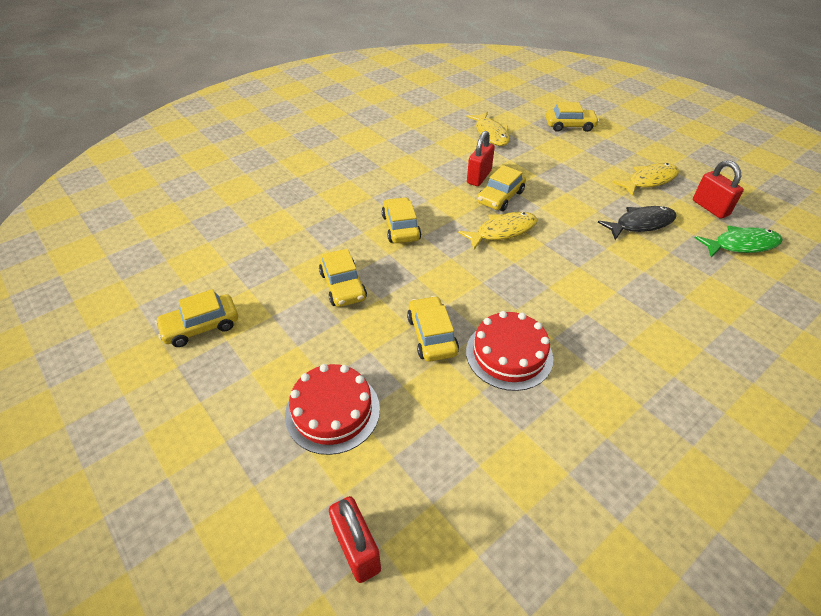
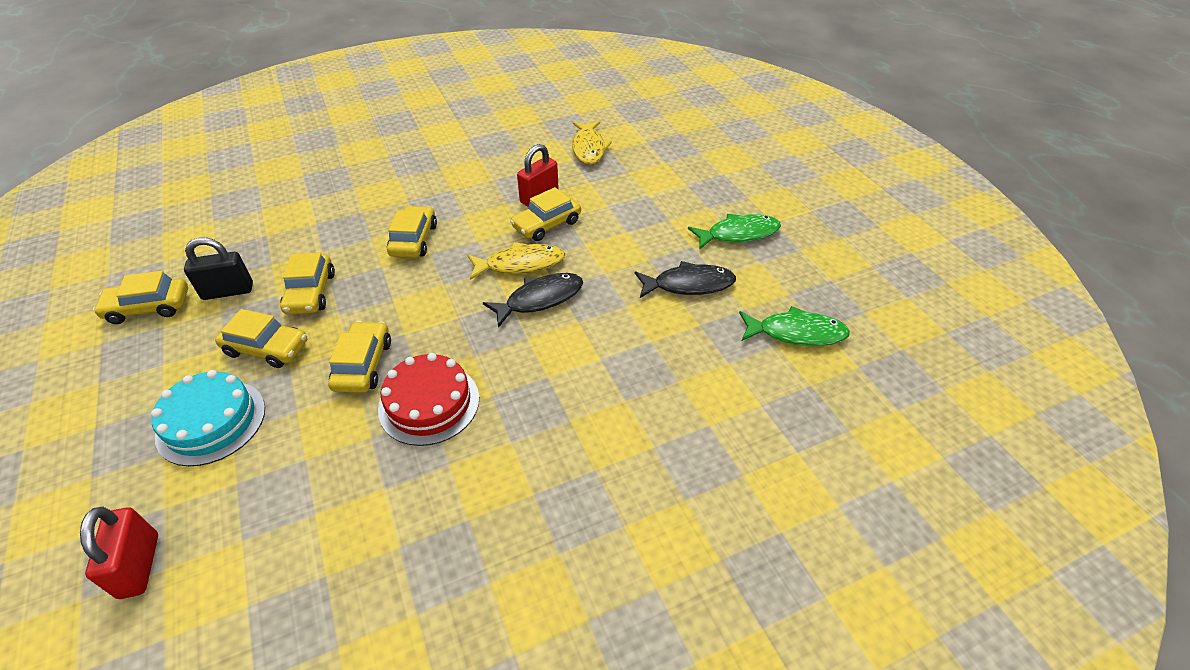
camera: 15 degrees right, 0 degrees up
(266, 298) = (228, 291): none -> black padlock
(332, 411) = (211, 422): red cake -> turquoise cake
(537, 255) = (540, 299): none -> black fish
(569, 125) = (690, 152): yellow car -> yellow car (267, 348)
(649, 180) = (738, 234): yellow fish -> green fish
(710, 208) = (791, 280): red padlock -> none

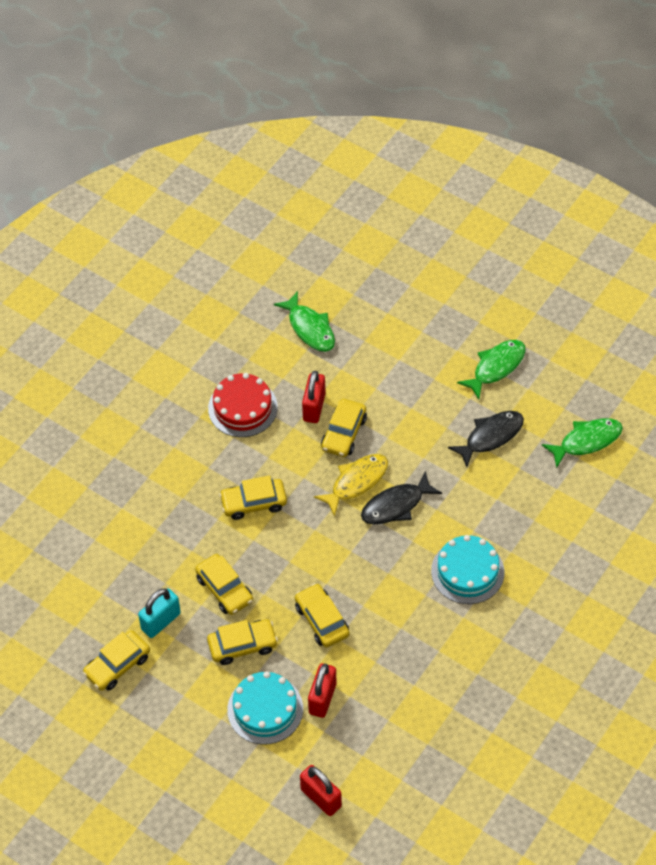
camera: 30 degrees left, 10 degrees up
(228, 291) = (161, 621): black padlock -> turquoise padlock
(276, 444) = (322, 698): none -> red padlock
(414, 240) = (253, 503): yellow car -> yellow car turned 75 degrees counterclockwise
(429, 403) = (391, 621): red cake -> red cake (242, 408)
(540, 299) = (396, 505): black fish -> black fish turned 150 degrees counterclockwise
(558, 396) = (467, 571): none -> turquoise cake
(588, 148) = (309, 328): yellow fish -> green fish

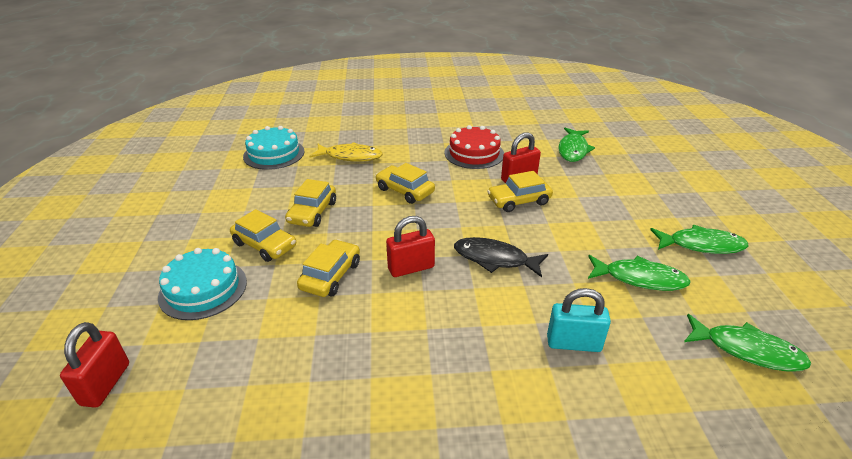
camera: 50 degrees right, 20 degrees down
(117, 665) = (198, 197): yellow car -> none
(161, 621) = (255, 198): turquoise padlock -> turquoise padlock (573, 343)
(322, 698) = (241, 320): red padlock -> red padlock (411, 268)
(356, 482) = (486, 227): yellow fish -> yellow fish (350, 156)
(467, 571) = (487, 345): turquoise cake -> turquoise cake (274, 154)
(490, 437) = (640, 278): black fish -> green fish

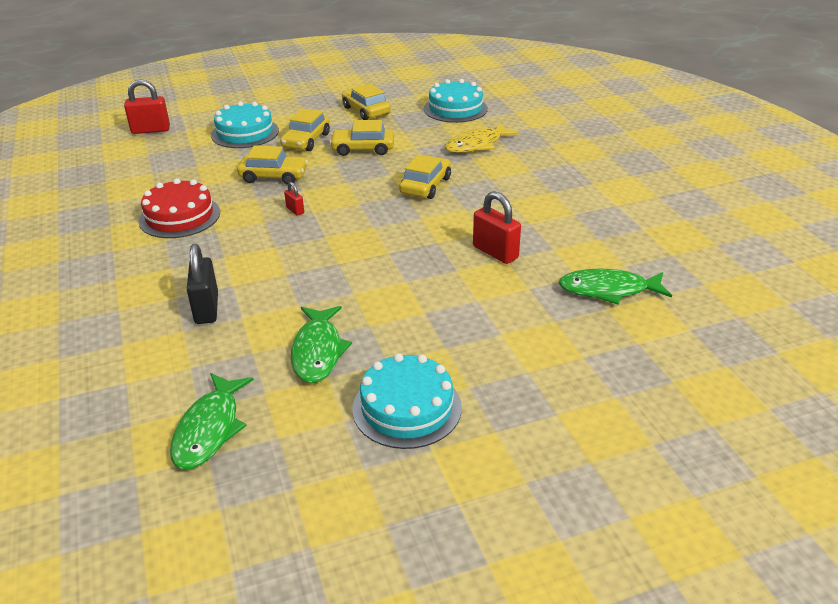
camera: 75 degrees right, 0 degrees up
(350, 156) = (477, 145): yellow fish -> yellow fish turned 60 degrees clockwise
(411, 268) = (295, 210): red padlock -> red padlock, size x0.51
(474, 153) = (538, 215): red cake -> red cake (179, 216)
(495, 259) = (323, 253): black fish -> none
(519, 201) = (443, 257): yellow car -> yellow car (366, 110)
(573, 343) = (207, 308): turquoise padlock -> black padlock
(701, 245) = (407, 408): green fish -> turquoise cake

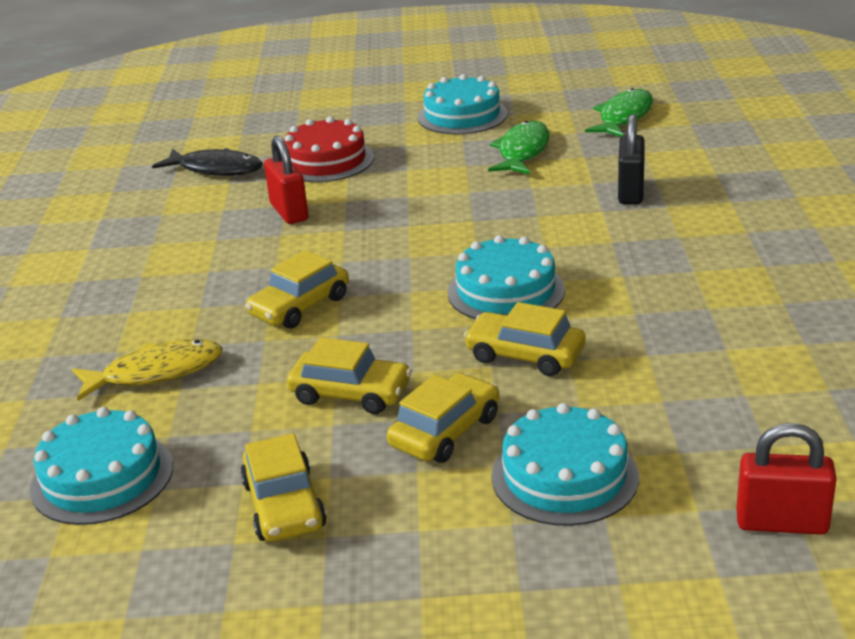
camera: 160 degrees left, 5 degrees down
(179, 216) = (678, 302): red cake -> red cake (326, 161)
(295, 210) = (506, 291): red padlock -> turquoise cake
(608, 290) = (216, 169): green fish -> black fish

